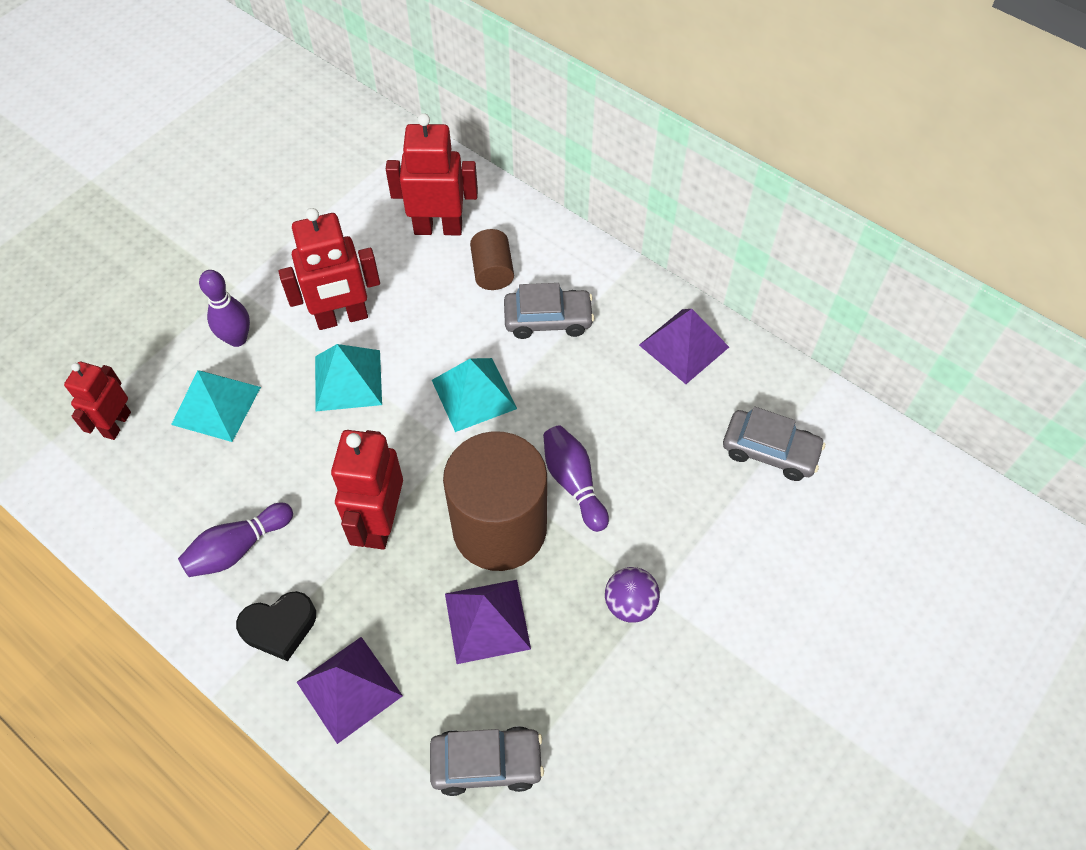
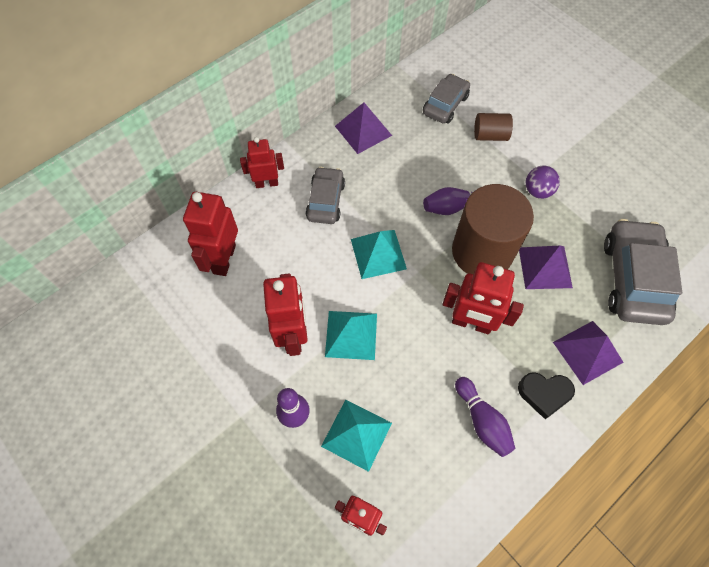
camera: 80 degrees left, 5 degrees up
(279, 627) = (544, 394): black heart -> black heart turned 105 degrees clockwise
(486, 763) = (633, 279): grey car -> grey car, size x1.64
(492, 271) = (275, 228): brown cylinder -> brown cylinder (490, 135)
(562, 249) = (266, 183): none -> red robot

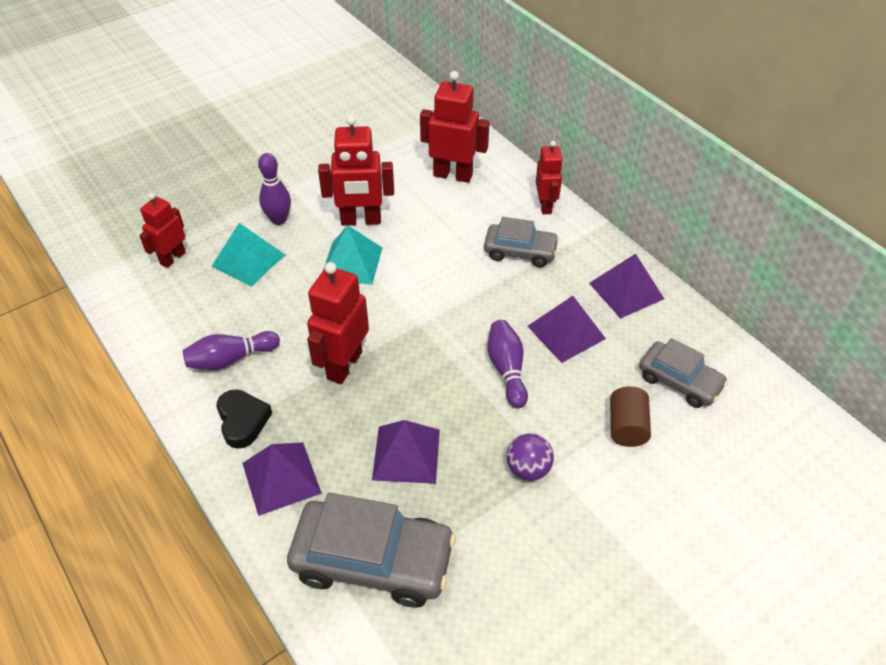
camera: 95 degrees right, 15 degrees down
(378, 253) = (446, 291): turquoise pyramid -> none
(411, 169) = (566, 332): none -> purple pyramid
(482, 252) = (437, 389): brown cylinder -> none
(544, 394) = (242, 421): black heart -> black heart turned 150 degrees clockwise

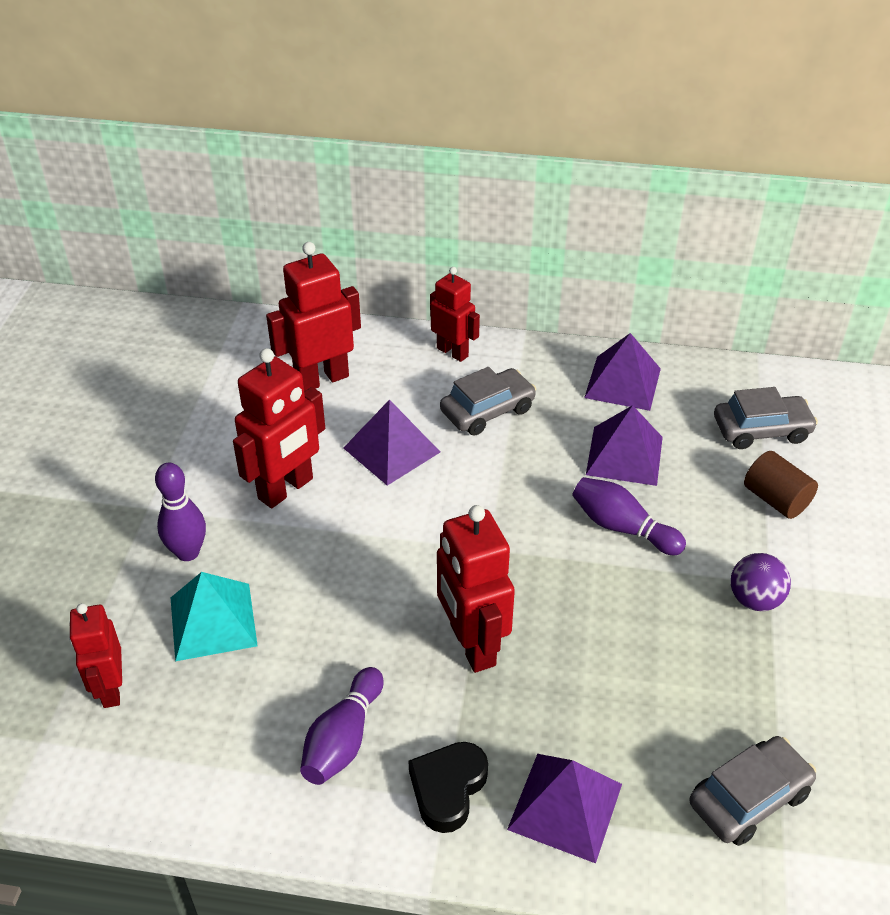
camera: 45 degrees left, 5 degrees down
(242, 421) = (448, 789): black heart -> black heart turned 90 degrees counterclockwise
(352, 263) = (336, 538): turquoise pyramid -> none
(373, 560) = (749, 798): grey car -> grey car, size x0.61
(406, 454) = (644, 677): purple pyramid -> purple pyramid (391, 450)

